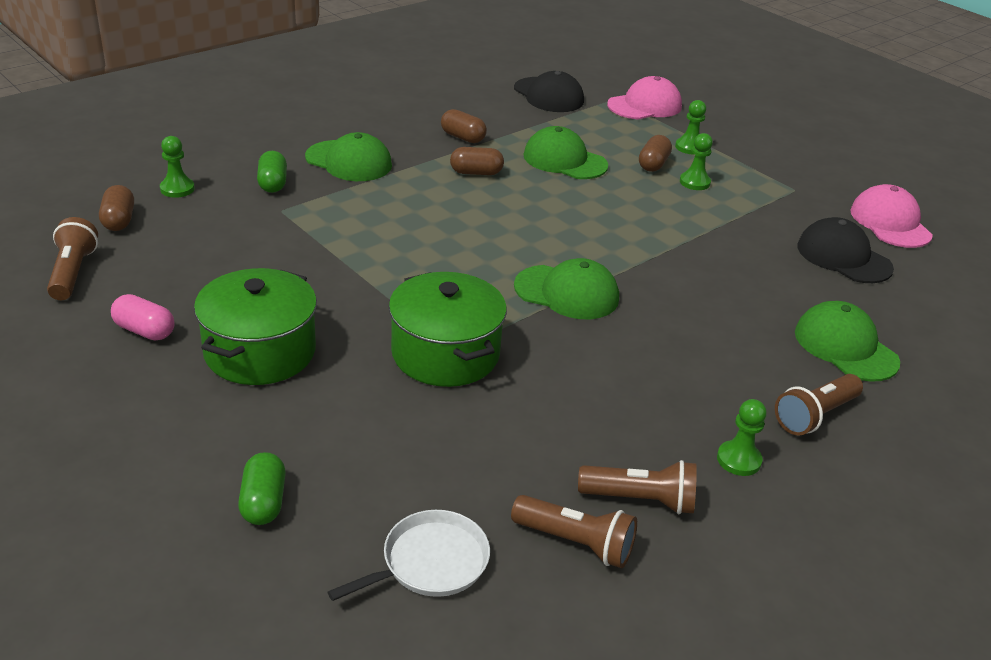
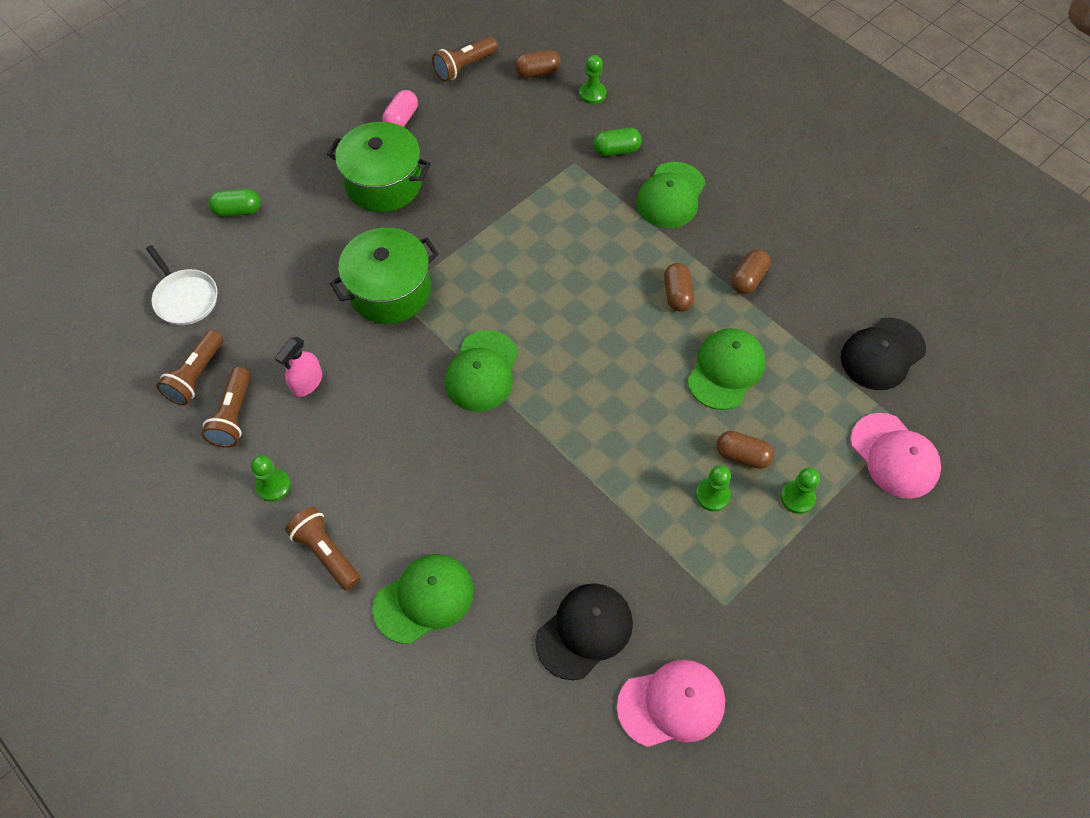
camera: 90 degrees right, 25 degrees up
(73, 273) = (464, 67): brown flashlight -> brown flashlight turned 150 degrees clockwise
(585, 428) = (307, 383): none -> pink spray bottle

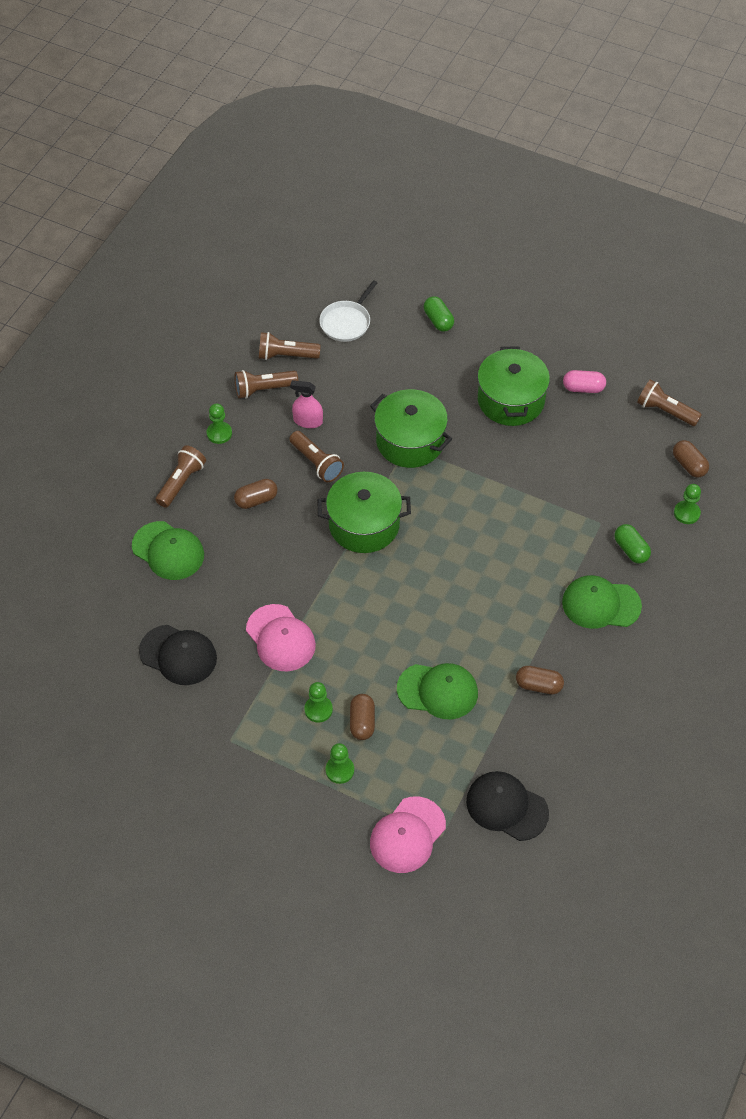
camera: 70 degrees right, 5 degrees down
(372, 392) = (316, 463): none -> brown flashlight
(482, 371) = (364, 525): green cap -> green pot
(671, 704) = (143, 724): pink cap -> pink cap (280, 638)
(677, 294) = (497, 636): brown capsule -> brown capsule (256, 500)

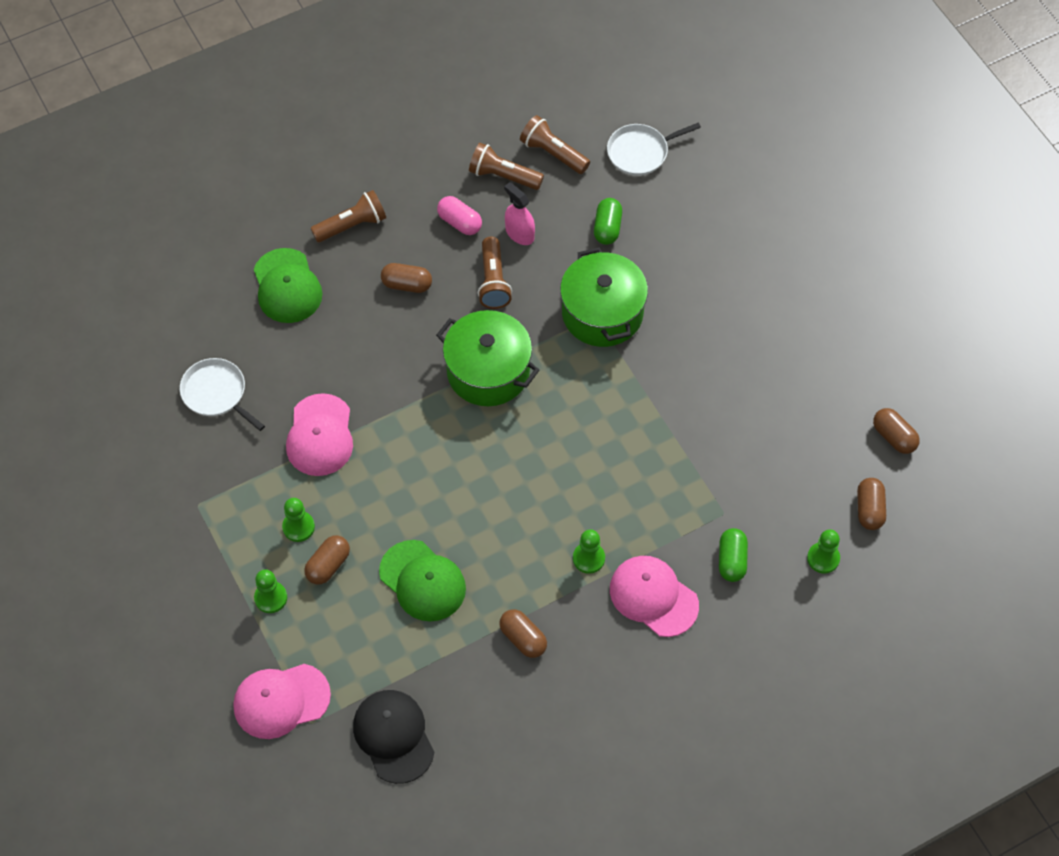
camera: 35 degrees right, 5 degrees up
(178, 655) = (216, 393): black cap -> white pan
(219, 433) = (426, 197): green pawn -> green pawn (588, 558)
(438, 320) = (735, 202): green capsule -> green capsule (607, 228)
(511, 400) = (739, 330): green pot -> none
(583, 388) = (826, 361): pink capsule -> pink capsule (460, 222)
(601, 604) = (653, 597): green cap -> pink cap
(665, 411) = (894, 437): brown flashlight -> brown capsule

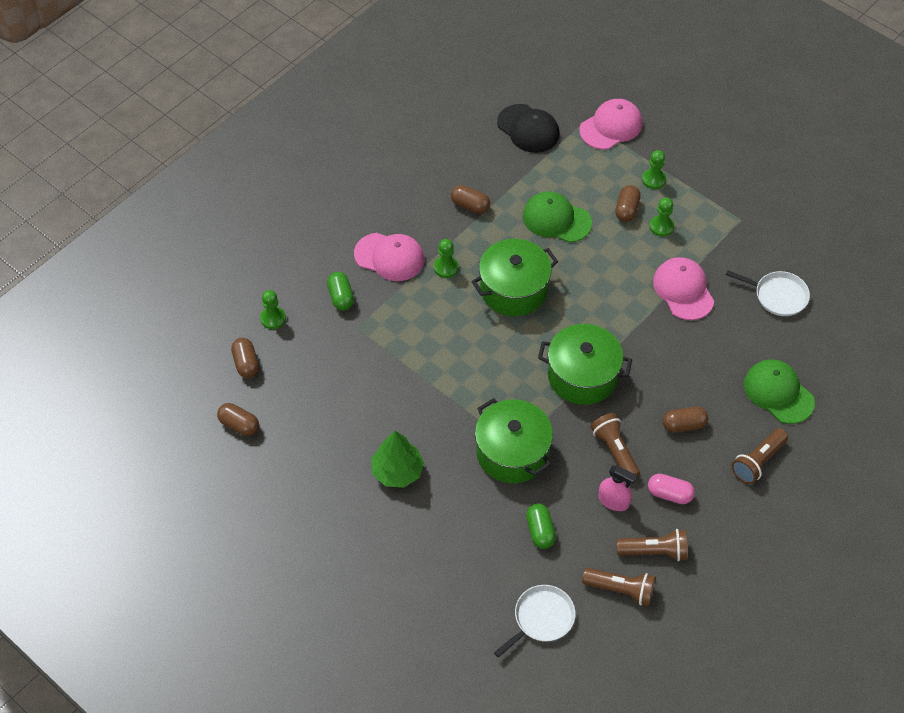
camera: 160 degrees right, 5 degrees down
(518, 501) = (513, 289): none -> green pot
(732, 331) = (397, 471): none -> green tree

